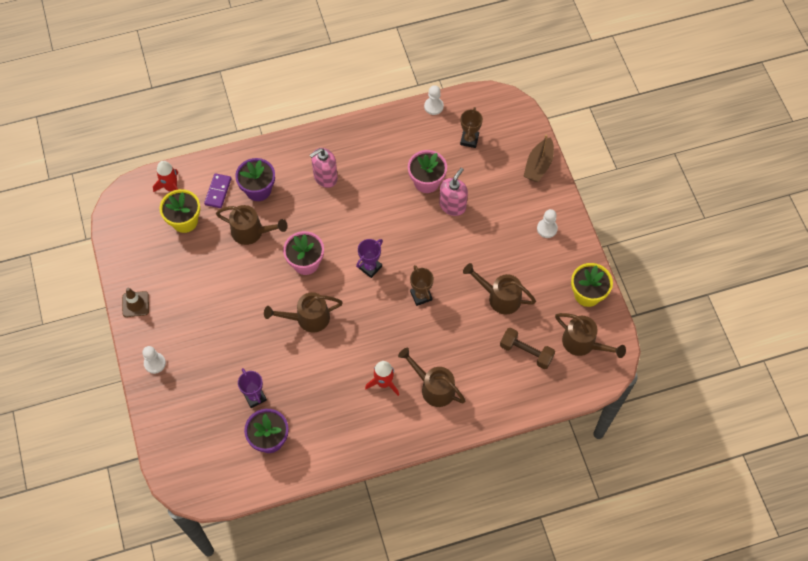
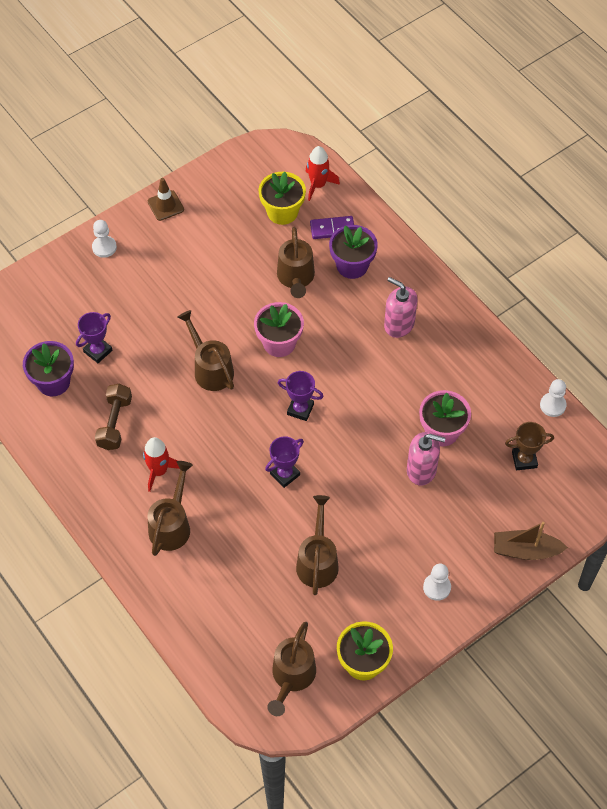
camera: 70 degrees right, 5 degrees down
(421, 296) = (285, 474): brown trophy -> purple trophy
(526, 352) = (254, 613): brown dumbbell -> brown dumbbell (115, 423)

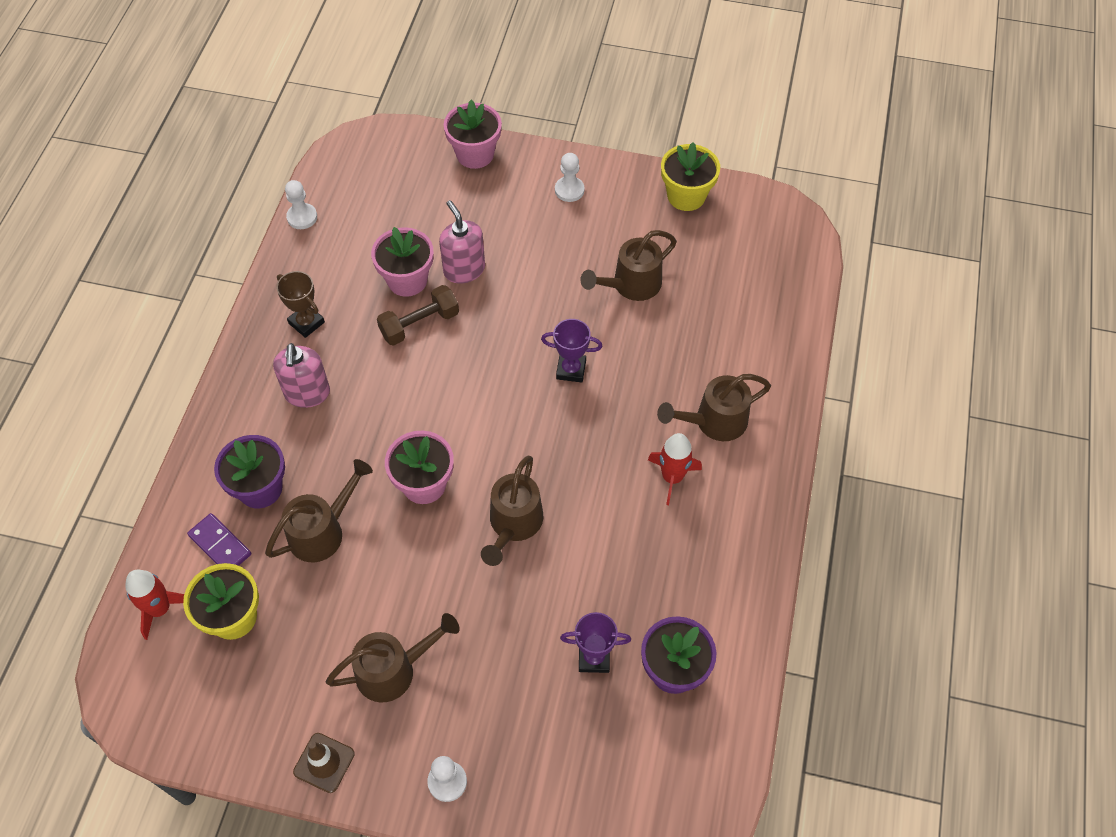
camera: 130 degrees left, 0 degrees up
(115, 423) = (661, 563): brown dumbbell -> brown dumbbell (419, 324)
(291, 677) = (750, 233): brown watering can -> brown watering can (394, 670)
(300, 409) = (487, 408): purple trophy -> none
(524, 460) = (382, 204): brown trophy -> brown trophy (306, 323)
(525, 550) = (475, 154): brown boat -> pink flower pot

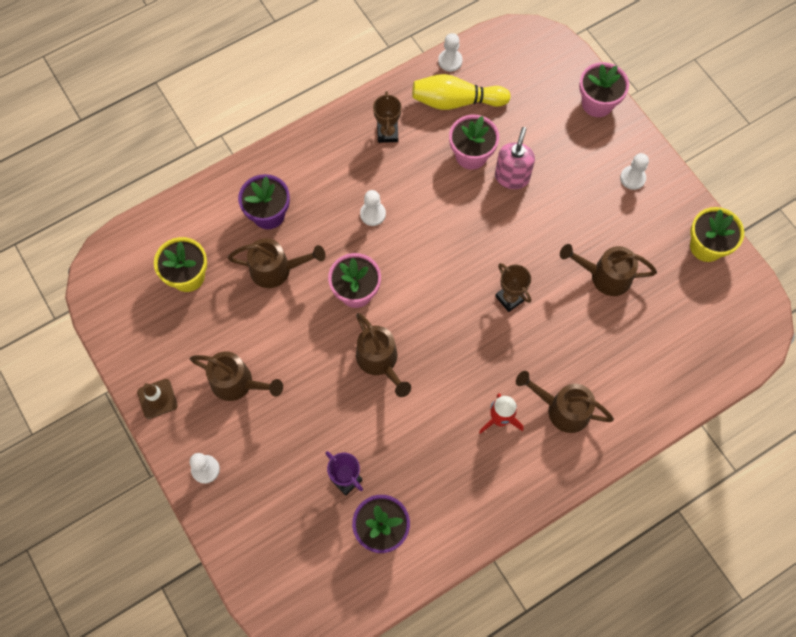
camera: 45 degrees right, 10 degrees up
(160, 609) = (157, 238): red rocket -> none
(220, 545) = (218, 229): purple domino -> none
(307, 393) = (346, 178): pink soap dispenser -> none
(344, 246) = (456, 101): none -> yellow bowling pin
(367, 403) = (373, 214): none -> white pawn
(419, 324) = (450, 190): brown dumbbell -> none
(513, 525) = (380, 362): brown watering can -> brown watering can turned 90 degrees counterclockwise
(571, 370) = (510, 298): purple trophy -> brown trophy

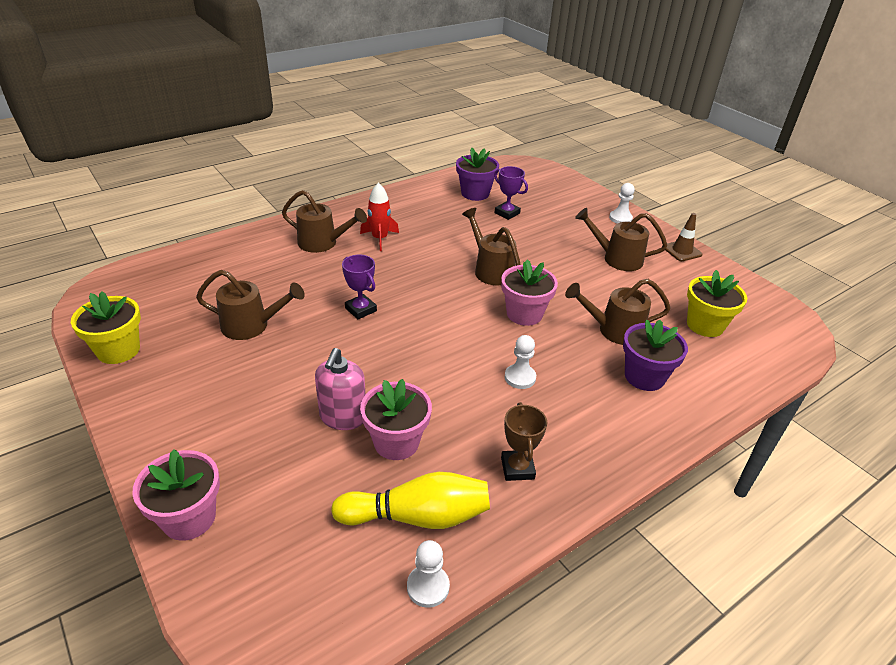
camera: 175 degrees right, 30 degrees down
(510, 298) = (361, 309): brown trophy -> purple trophy
(632, 178) = (177, 417): white pawn -> none

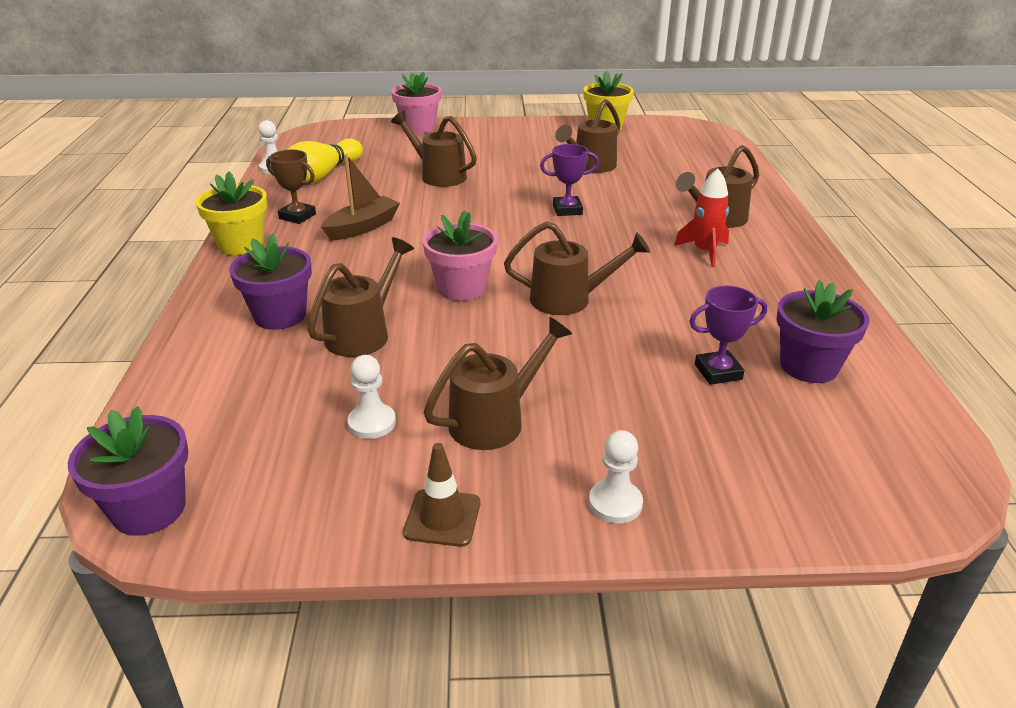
camera: 125 degrees right, 5 degrees down
(343, 417) = (438, 175): pink soap dispenser -> brown watering can
(396, 442) = (387, 185): pink flower pot -> none
(494, 409) = (362, 227): none -> brown boat
(520, 377) = (378, 250): white pawn -> white pawn (372, 423)
(705, 325) = (275, 412): yellow flower pot -> yellow flower pot (241, 244)
(794, 325) = (149, 509): none -> purple flower pot

